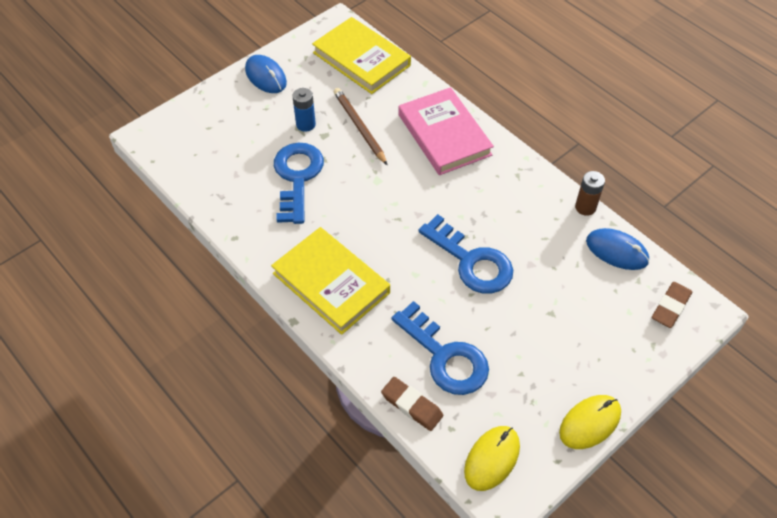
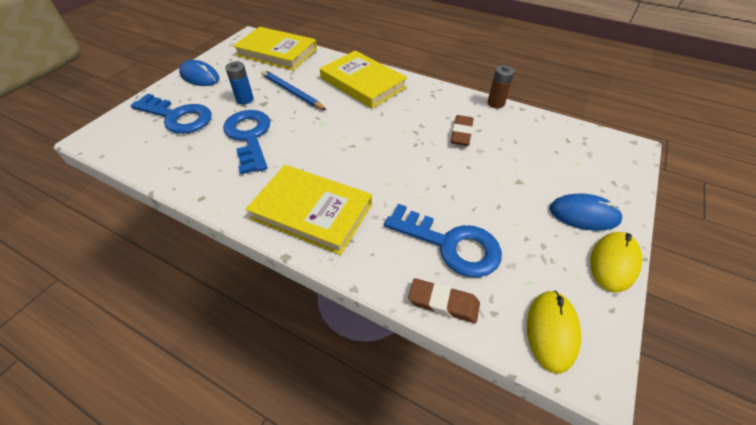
camera: 20 degrees left, 5 degrees down
(359, 127) = (292, 92): brown pencil -> blue pencil
(444, 135) = (363, 83): pink book -> yellow book
(471, 261) = (431, 161): blue key -> blue key (178, 117)
(616, 251) = (538, 125): blue mouse -> blue mouse (584, 214)
(670, 307) = (605, 151): brown eraser -> brown eraser (461, 133)

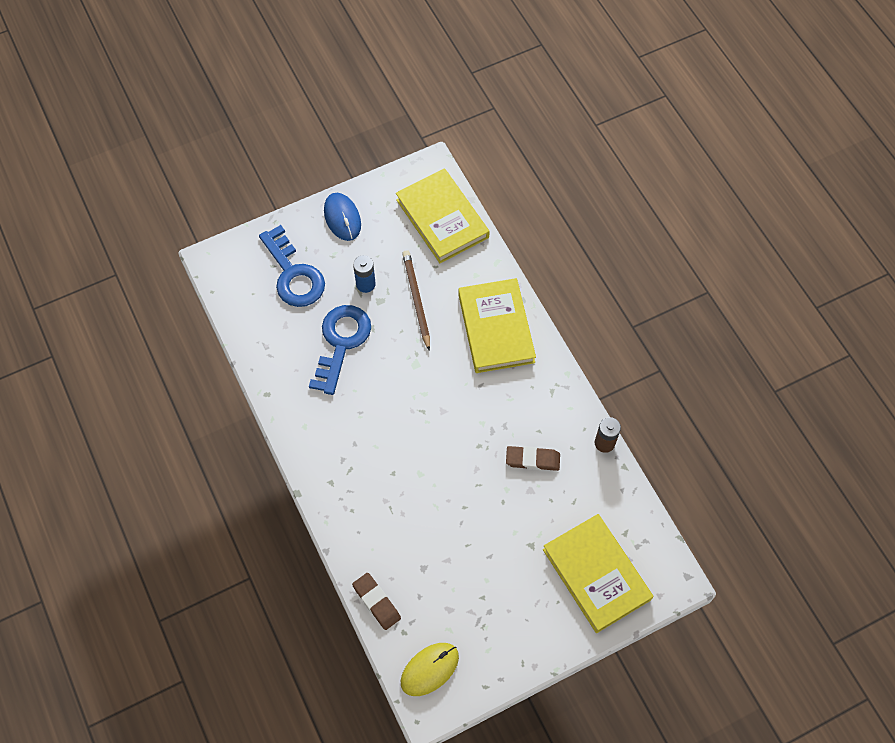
camera: 35 degrees right, 15 degrees up
(292, 92) = (416, 299): blue pencil -> brown pencil
(312, 211) = (341, 463): yellow book -> yellow book (596, 574)
(451, 244) = (421, 563): blue key -> none
(461, 133) = (532, 460): brown eraser -> brown eraser turned 45 degrees clockwise
(584, 214) = (550, 610): blue mouse -> none
(614, 262) = (526, 660): yellow mouse -> none

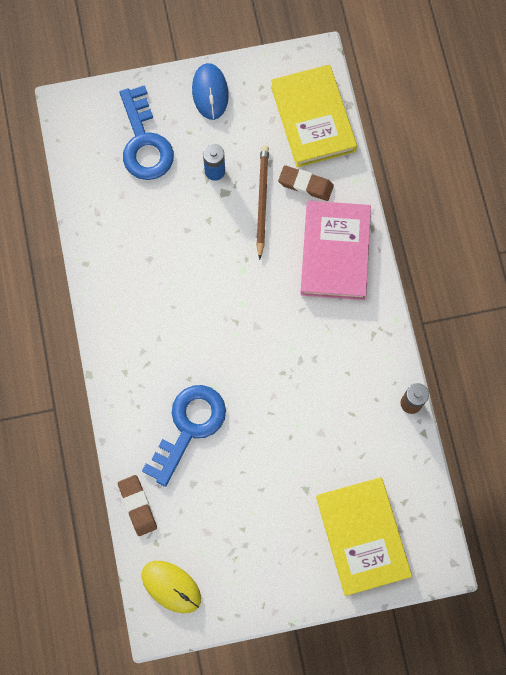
camera: 15 degrees right, 10 degrees up
(341, 342) = (173, 228): blue key -> blue key (189, 427)
(429, 669) = (171, 587): yellow mouse -> yellow mouse turned 60 degrees clockwise
(496, 328) = (335, 252): yellow book -> pink book
(532, 460) = (332, 401): brown eraser -> brown eraser (305, 185)

